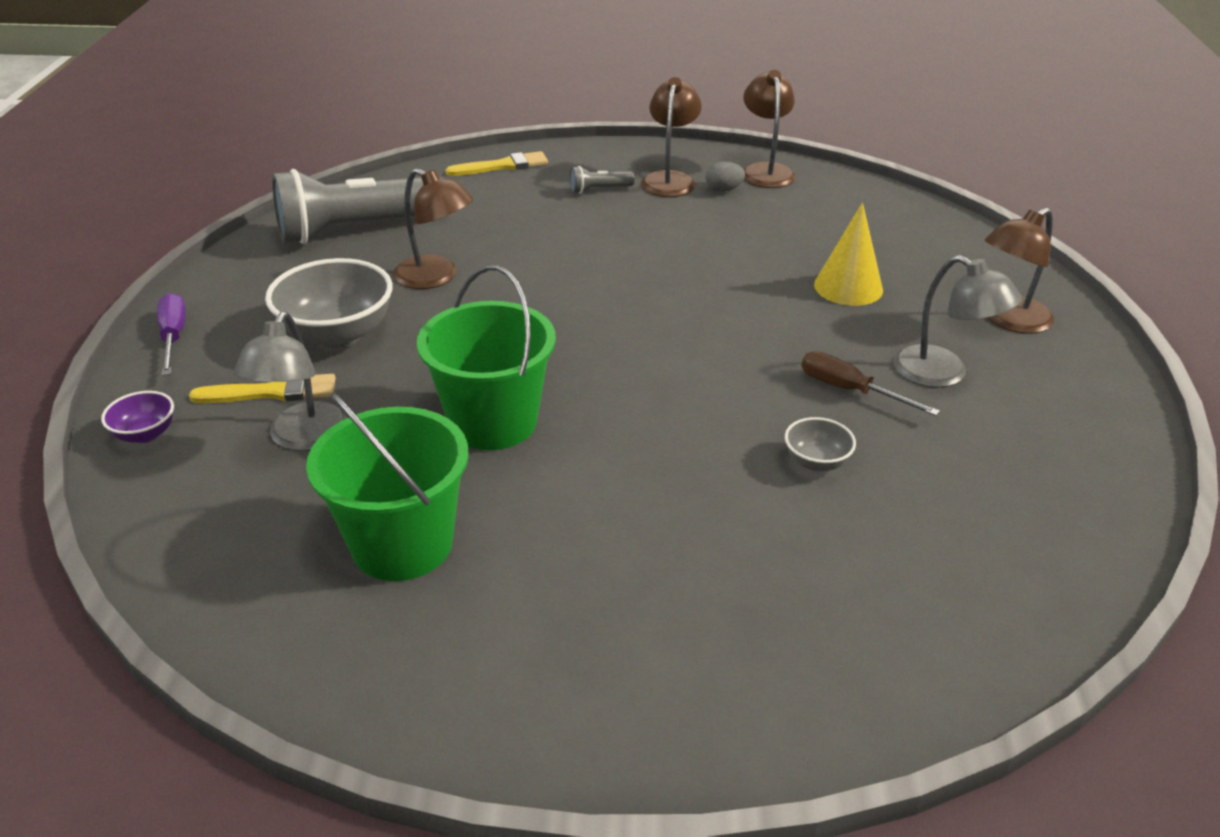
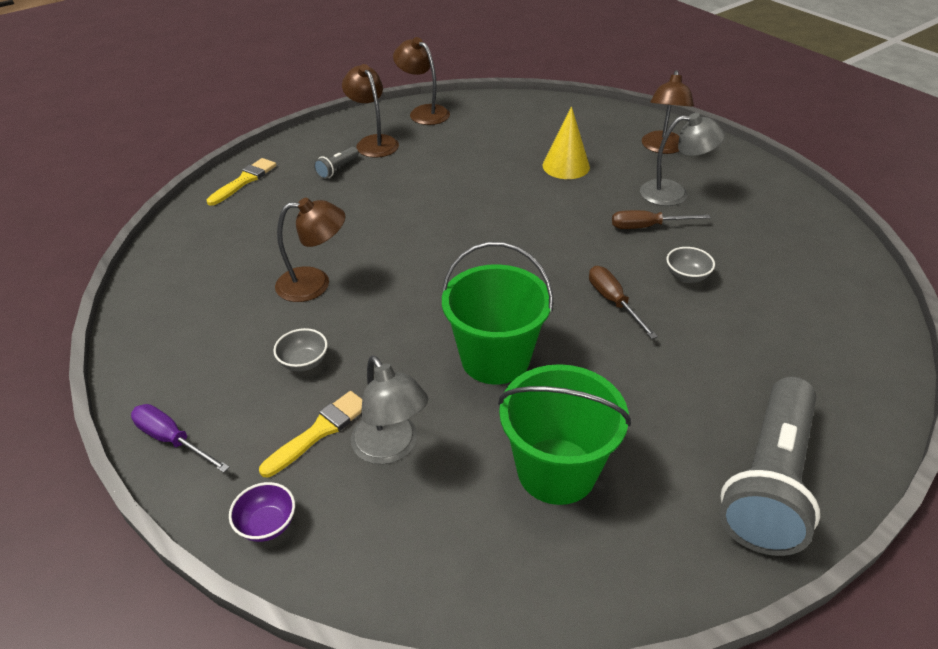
camera: 40 degrees left, 5 degrees up
(337, 334) = (304, 362): grey bowl -> grey bowl, size x0.49
(357, 229) = (201, 278): grey flashlight -> grey flashlight (769, 481)
(690, 440) = (613, 302): none -> brown screwdriver
(723, 190) = (416, 135): grey egg -> none

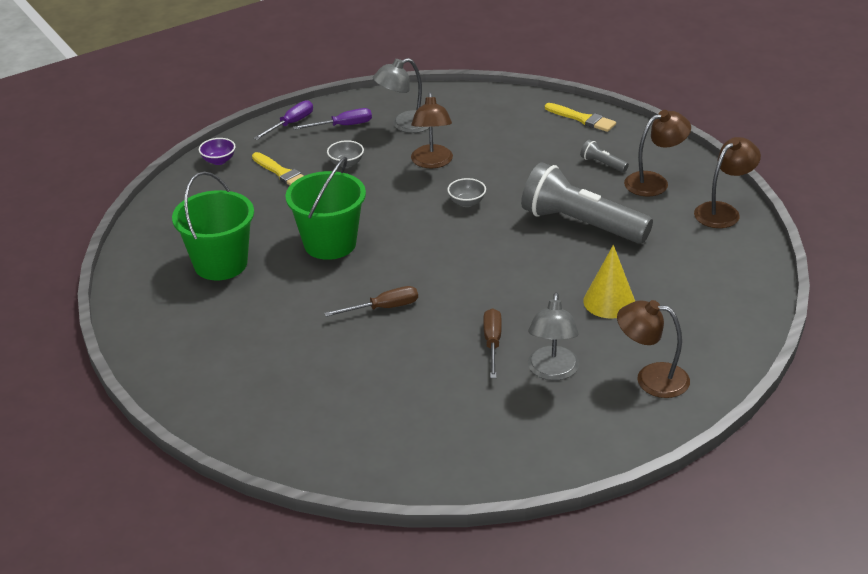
camera: 95 degrees right, 5 degrees down
(198, 376) = (343, 126): none -> purple screwdriver
(391, 448) = (260, 200): grey lamp -> grey lamp (405, 125)
(686, 277) = (410, 356): grey bowl -> grey bowl (466, 202)
(769, 481) = (180, 356): grey flashlight -> grey flashlight (581, 224)

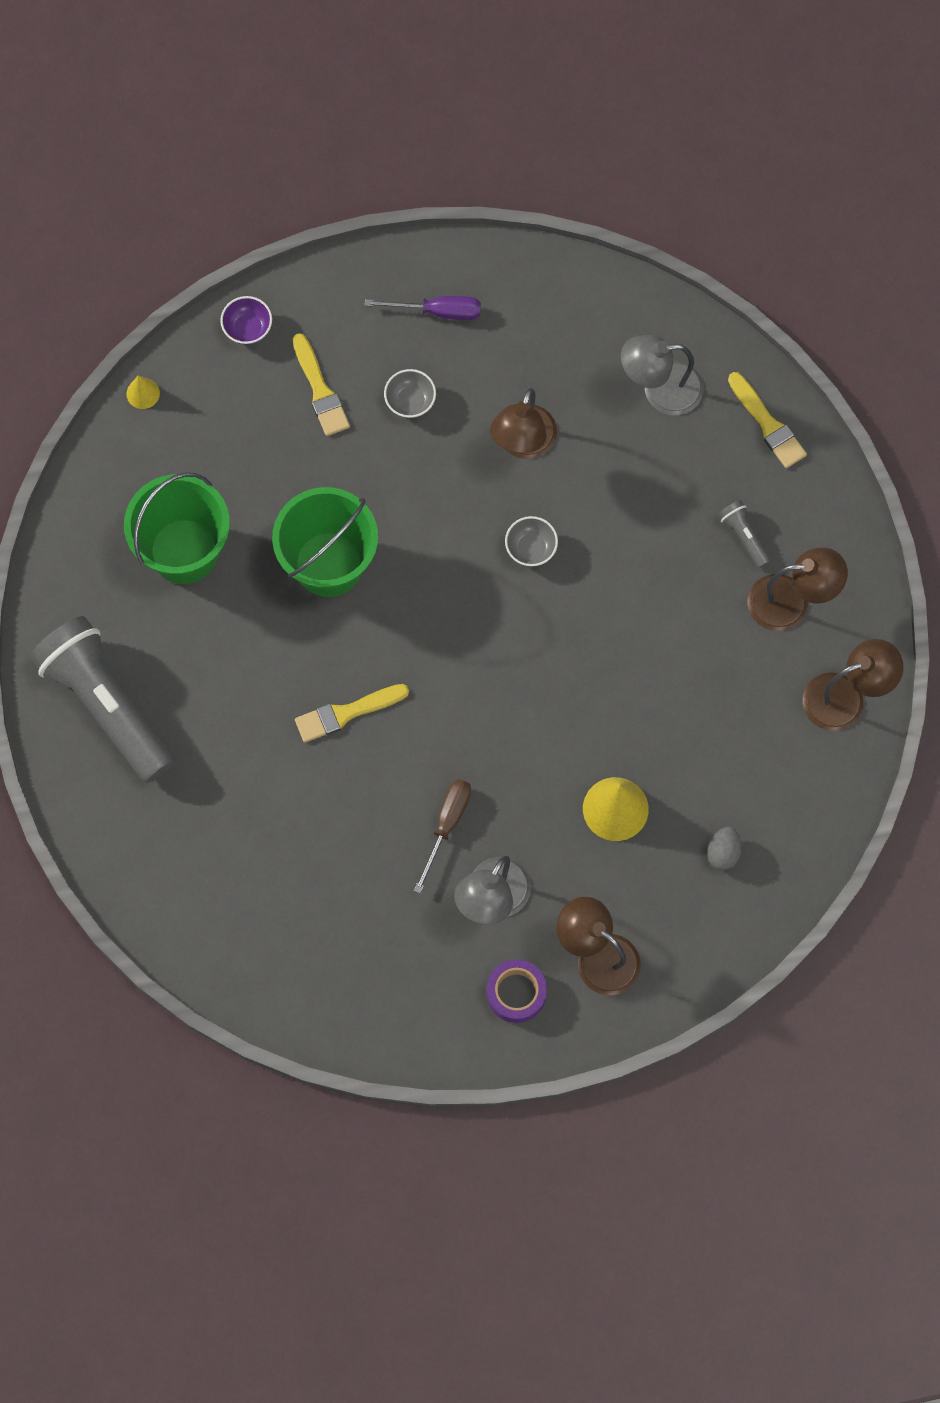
camera: 20 degrees right, 35 degrees up
(157, 203) = (143, 393): none -> yellow cone
(291, 124) = (370, 279): purple screwdriver -> none
(383, 308) = (347, 713): brown screwdriver -> yellow brush
(405, 125) = (521, 342): grey lamp -> grey lamp (660, 390)
(581, 224) = (653, 650): grey flashlight -> grey flashlight (106, 705)
(605, 417) = (516, 993): none -> purple tape
(700, 302) = (723, 853): none -> grey egg

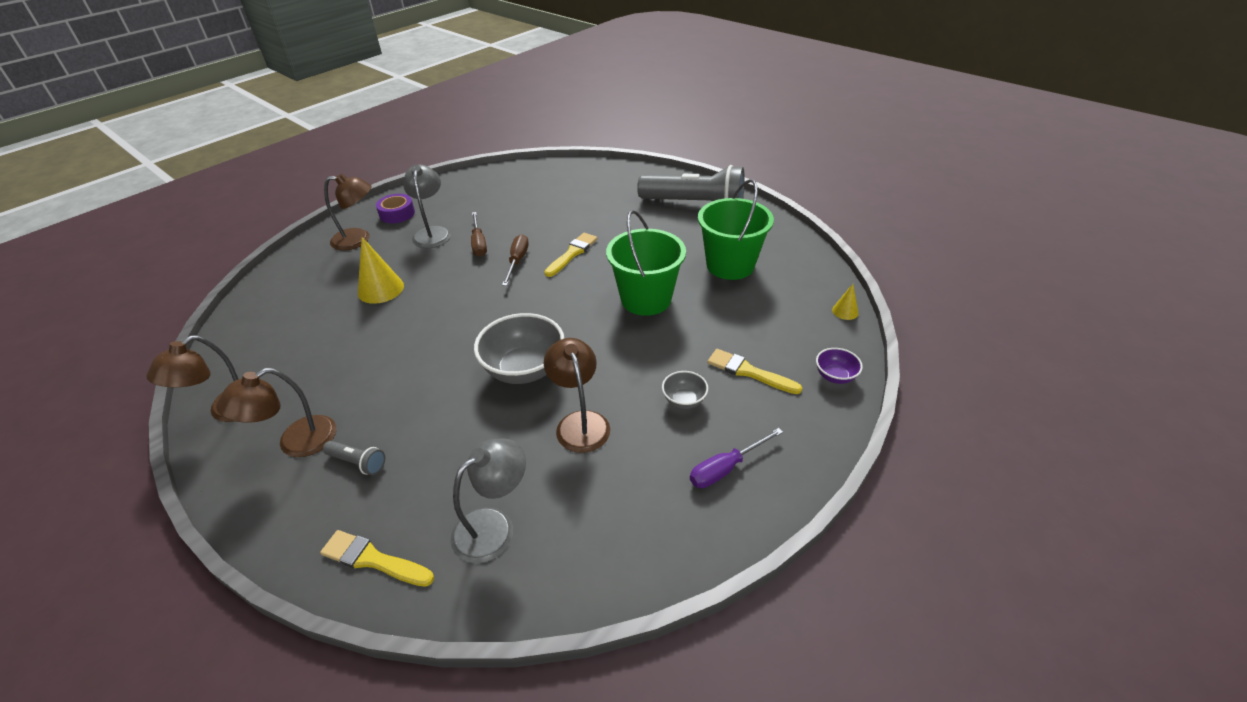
camera: 145 degrees right, 30 degrees down
(423, 747) = (517, 261): none -> brown screwdriver
(531, 548) = (524, 369): grey bowl -> grey bowl, size x2.02
(723, 853) = (298, 302): grey egg -> none

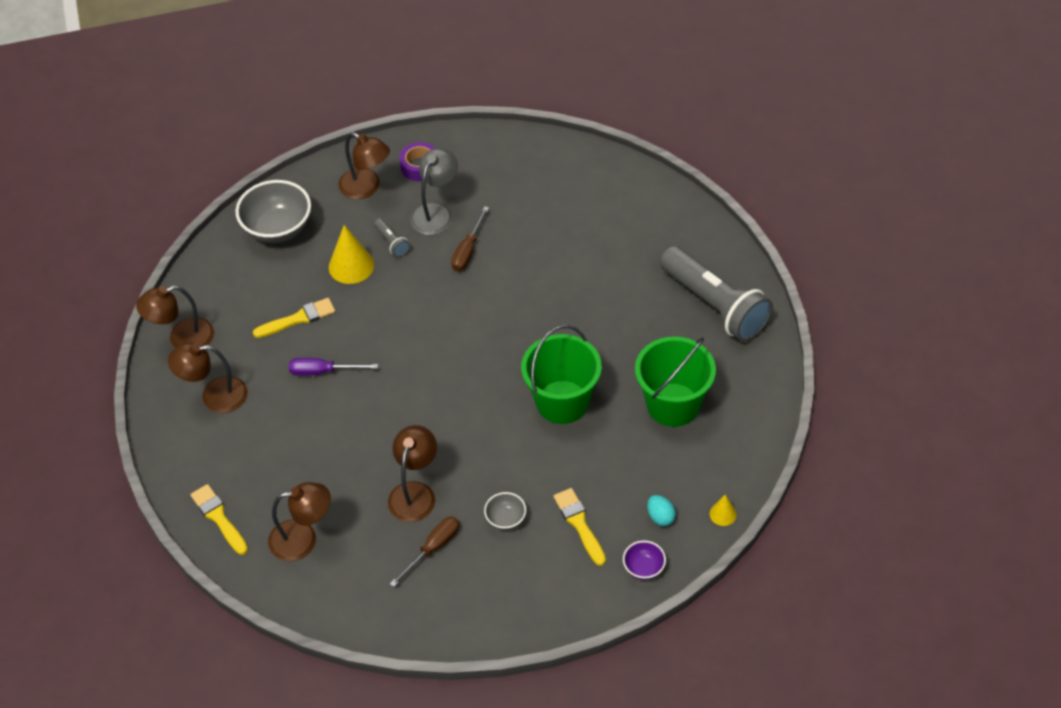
camera: 35 degrees right, 10 degrees up
(358, 462) = (246, 437): grey flashlight -> grey flashlight (392, 243)
(494, 526) = (303, 539): grey lamp -> brown lamp
(517, 261) = (486, 293): brown screwdriver -> brown screwdriver (433, 549)
(524, 369) = (409, 420): grey bowl -> grey bowl (278, 229)
(572, 254) = (541, 310): yellow brush -> yellow brush (298, 319)
(726, 468) = (486, 590): purple screwdriver -> purple screwdriver (323, 371)
(804, 335) = (660, 517): none -> turquoise egg

